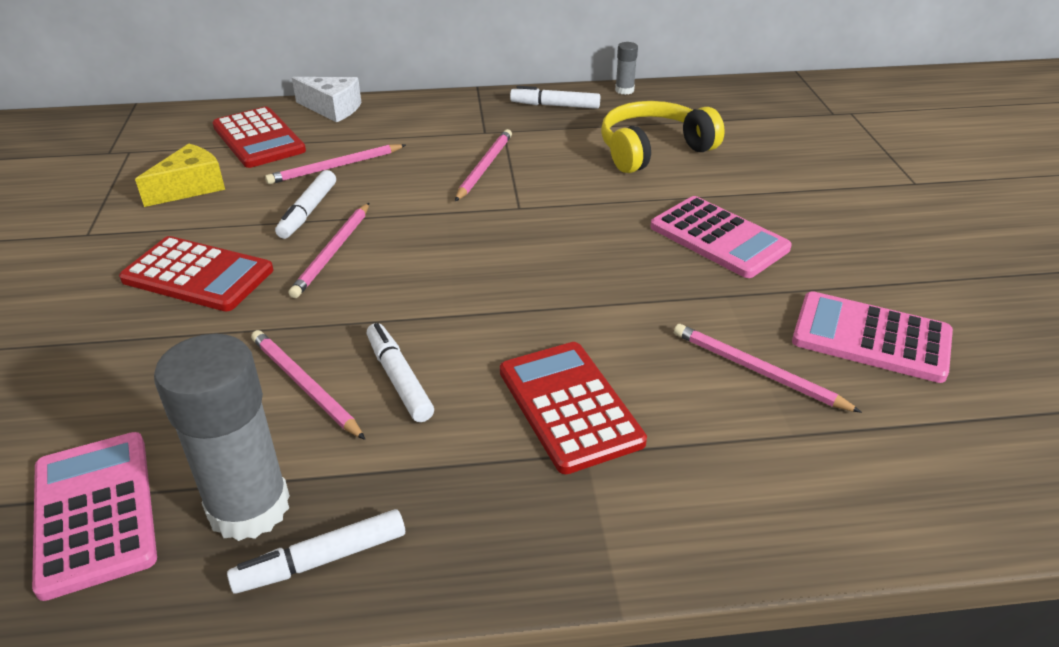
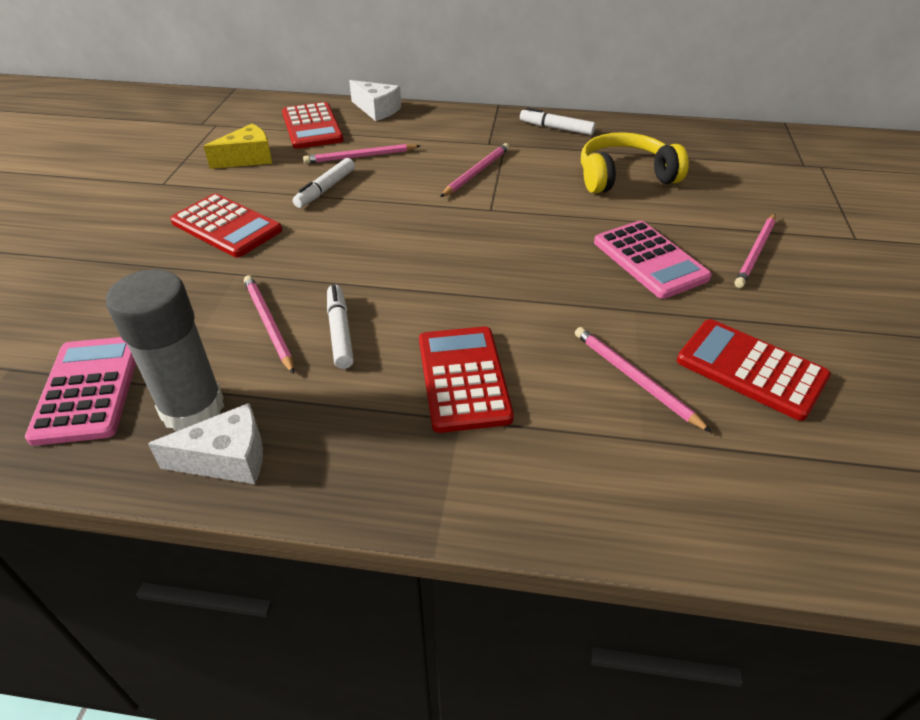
camera: 15 degrees right, 5 degrees up
(321, 560) = (227, 459): white marker -> white cheese
(333, 252) = (331, 223): pink pencil -> pink pencil (756, 252)
(624, 90) = (621, 122): grey glue stick -> none
(871, 338) = (751, 369): pink calculator -> red calculator

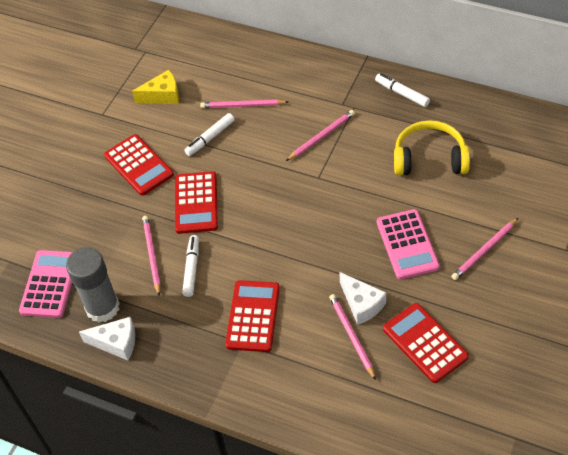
camera: 20 degrees right, 10 degrees up
(312, 127) = (215, 64): red calculator -> red calculator (196, 203)
(377, 110) = (269, 49): white cheese -> white cheese (362, 304)

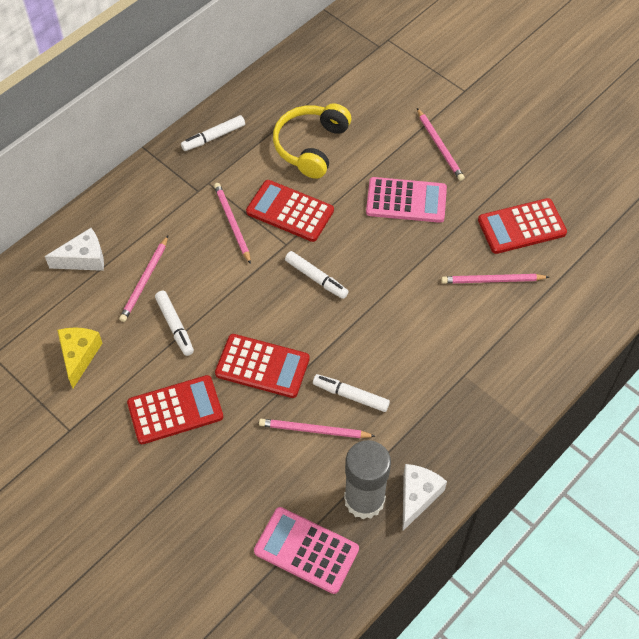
camera: 75 degrees left, 5 degrees up
(253, 316) = (436, 356): red calculator -> red calculator (290, 211)
(294, 208) = (316, 278): none -> white marker
(362, 304) = (459, 260): white cheese -> white cheese (84, 259)

